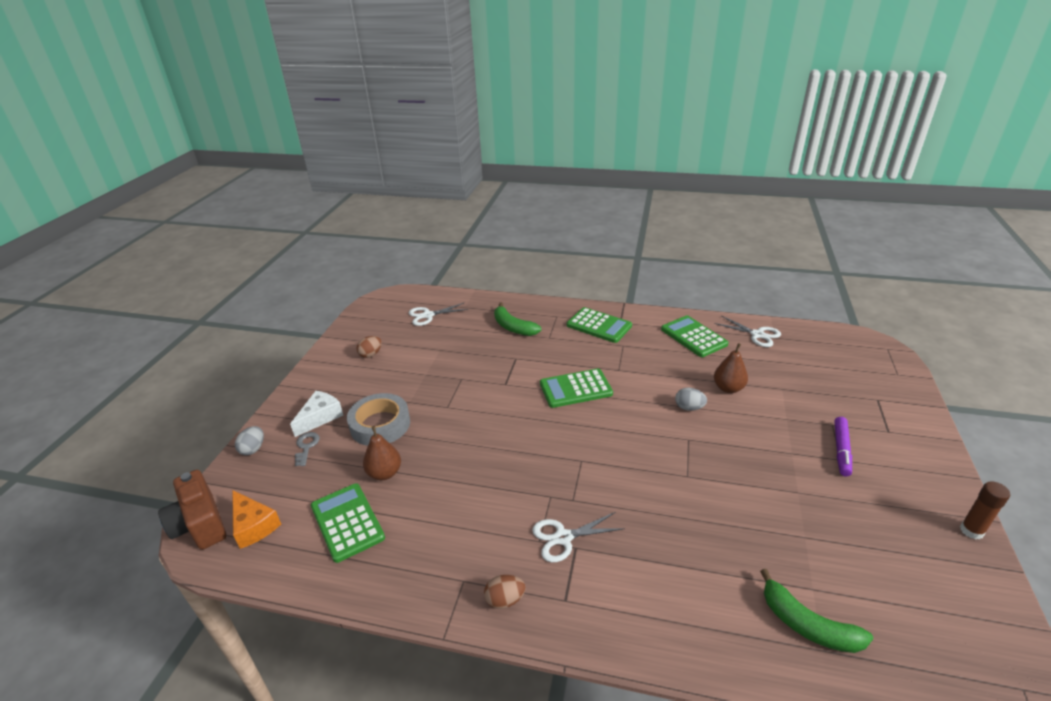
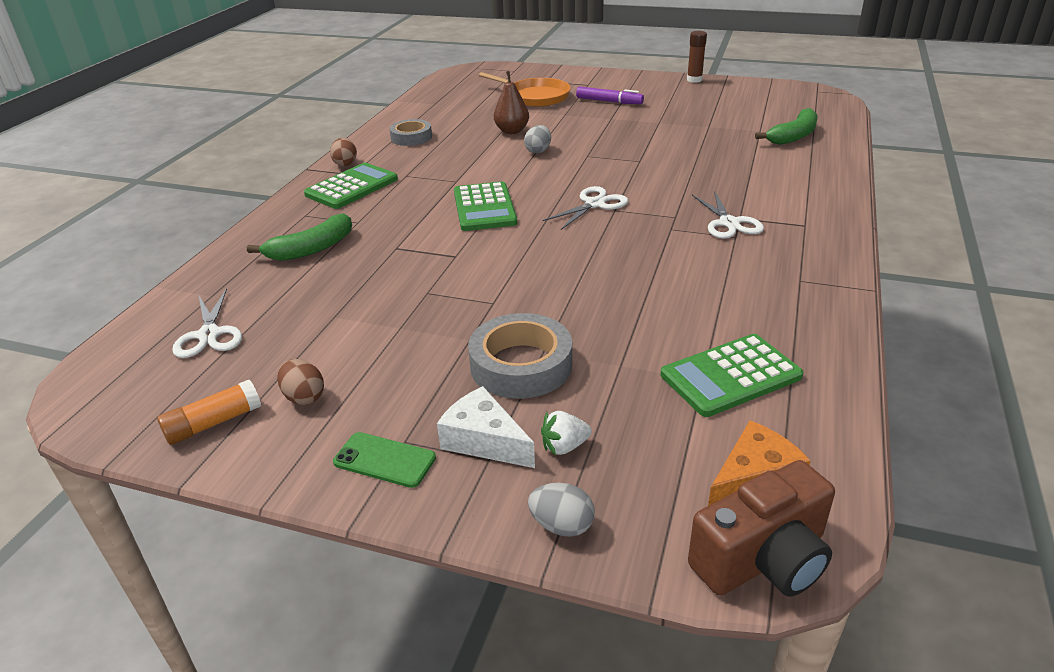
camera: 85 degrees left, 0 degrees up
(306, 447) = (564, 446): grey key -> white strawberry
(317, 387) = (384, 460): none -> green phone
(358, 334) = (214, 423): none -> orange glue stick
(384, 473) = (633, 350): brown pear -> none
(505, 600) = (816, 255): brown egg -> brown egg (345, 164)
(693, 337) = (411, 137): green calculator -> grey tape
(757, 335) = (425, 109): white scissors -> white scissors (594, 204)
(825, 395) = (535, 97): none -> orange pan

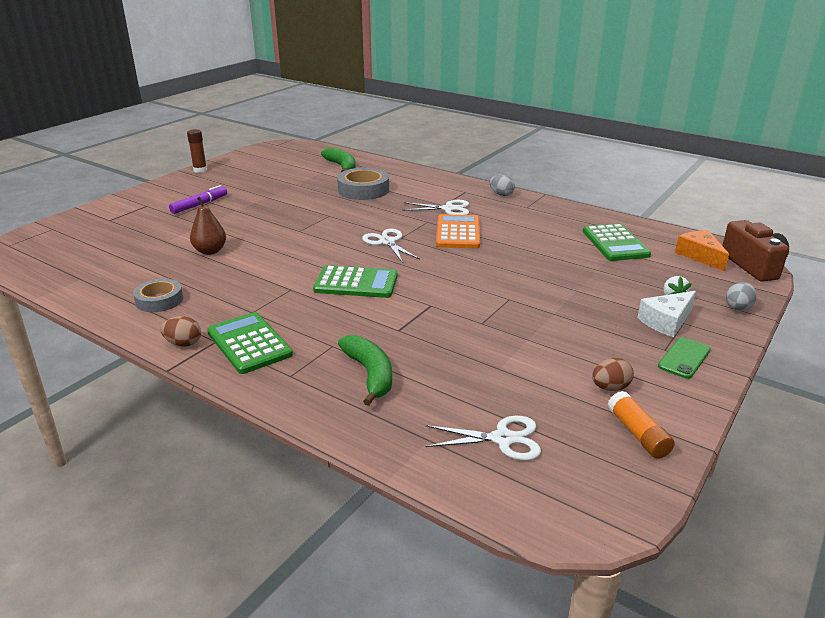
camera: 75 degrees left, 5 degrees down
(521, 365) = (590, 299): grey tape -> grey tape (363, 190)
(535, 97) = (142, 230): orange pan -> none
(538, 151) = (268, 247): grey egg -> grey egg (501, 194)
(658, 241) = (458, 232): none -> orange calculator

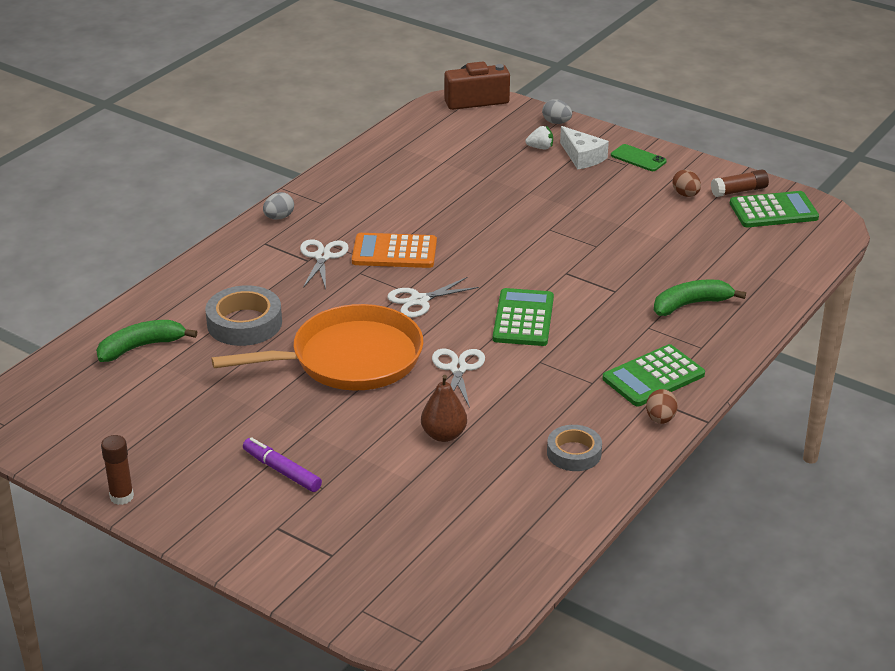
camera: 90 degrees left, 5 degrees up
(314, 220) = (350, 358): none -> orange pan
(503, 439) = (760, 244): white scissors -> white scissors (458, 368)
(615, 243) = (426, 160): green calculator -> green calculator (773, 211)
(638, 434) = (739, 191): orange glue stick -> brown glue stick
(700, 256) = (455, 121): orange cheese -> none

